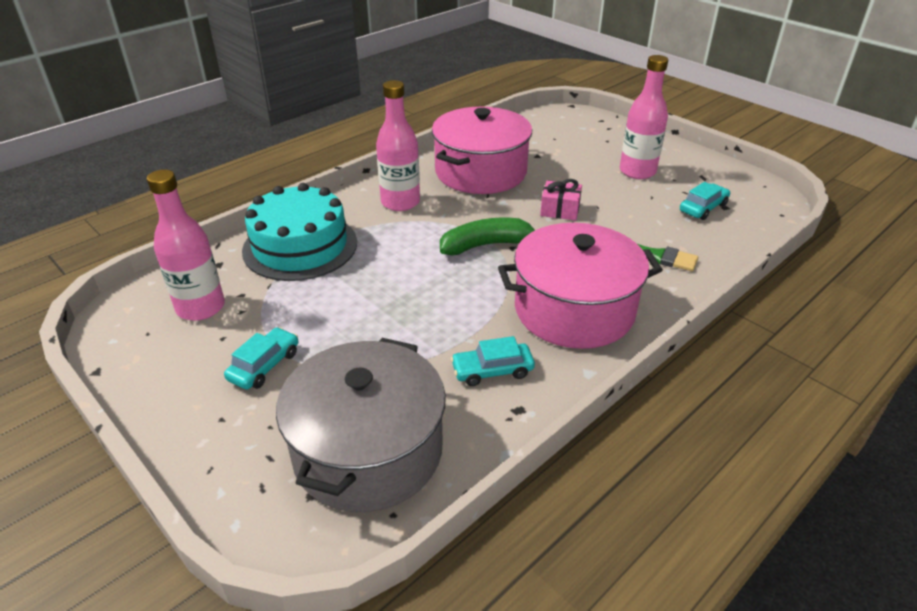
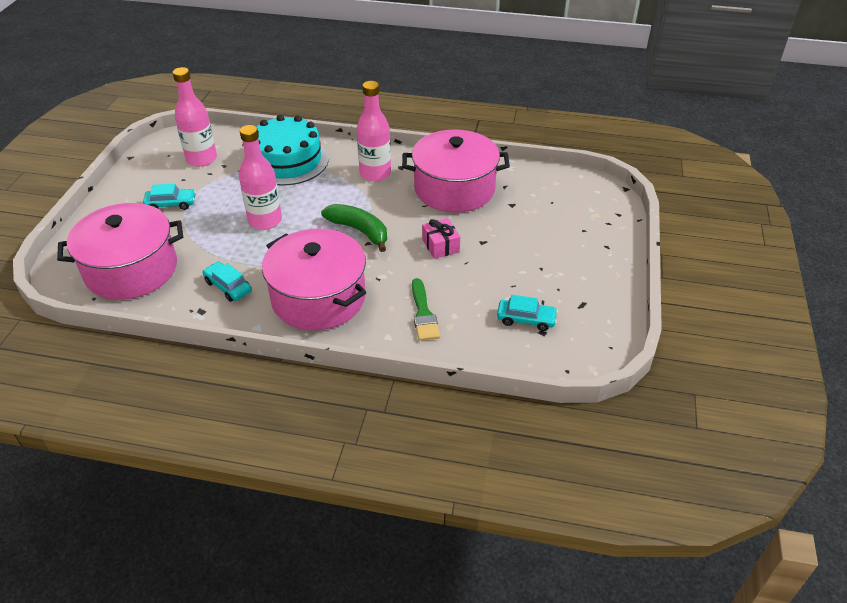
camera: 55 degrees right, 5 degrees up
(368, 451) = (131, 269): grey pot -> pink pot
(637, 171) = (547, 264): pink bottle -> pink bottle (265, 220)

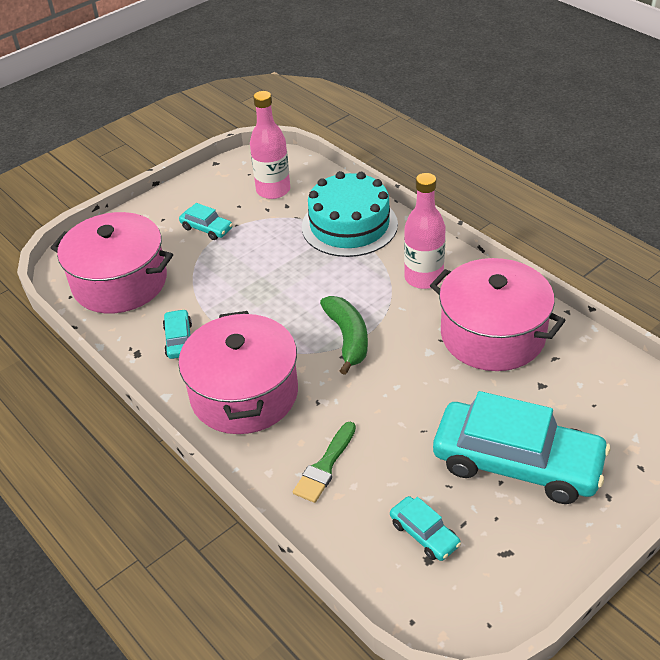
camera: 40 degrees right, 0 degrees up
(265, 220) = (270, 284): pink bottle -> none
(440, 246) = (414, 397): pink gift -> none
(540, 253) = (517, 463): none -> turquoise car

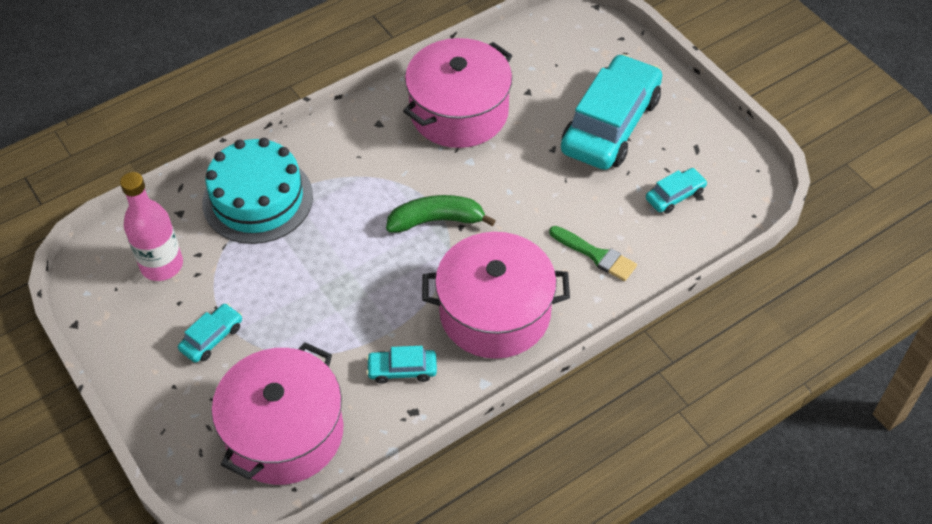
camera: 85 degrees left, 10 degrees up
(423, 278) = (365, 149): pink bottle -> none

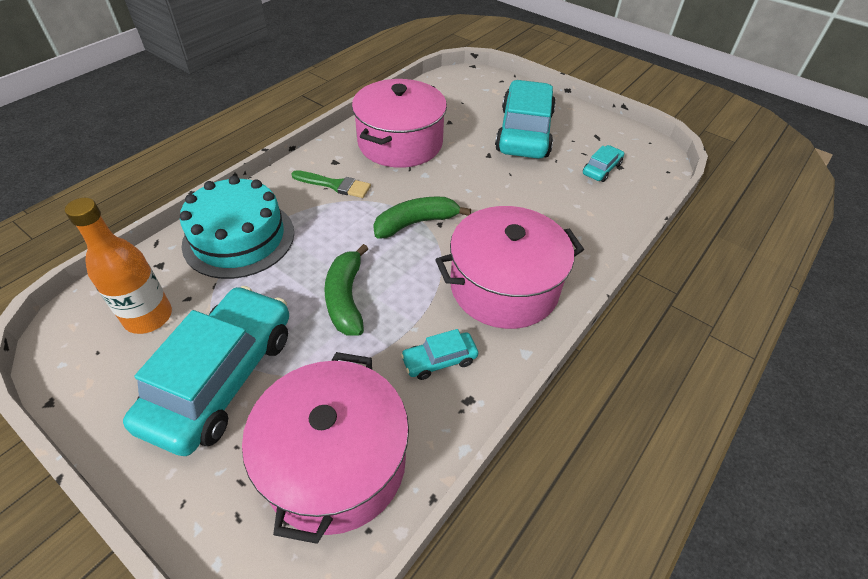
camera: 20 degrees left, 5 degrees down
(162, 265) = (148, 317): pink bottle -> orange bottle
(212, 338) = (221, 378): turquoise car -> turquoise car, size x2.30
(339, 288) = (346, 298): none -> green banana
(596, 255) = (566, 222): green brush -> green brush (335, 185)

